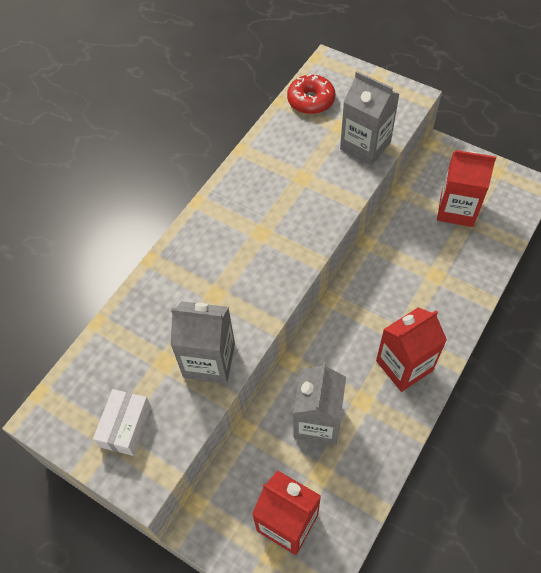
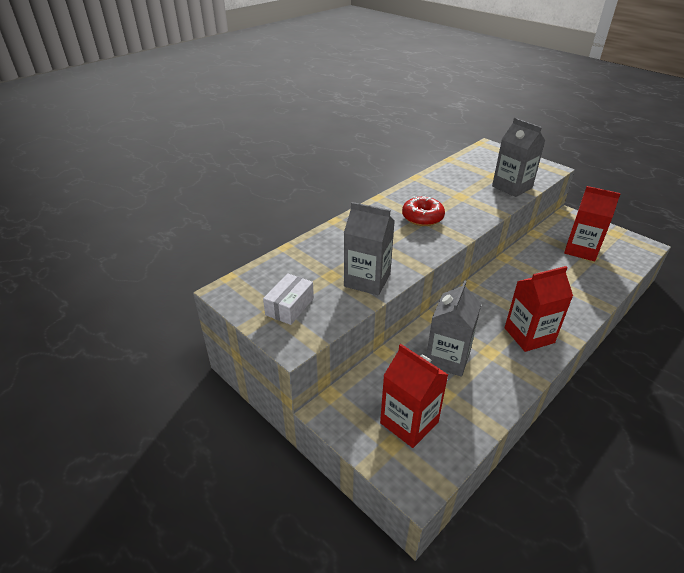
camera: 10 degrees right, 20 degrees down
(311, 101) = (473, 161): red donut -> red donut (422, 217)

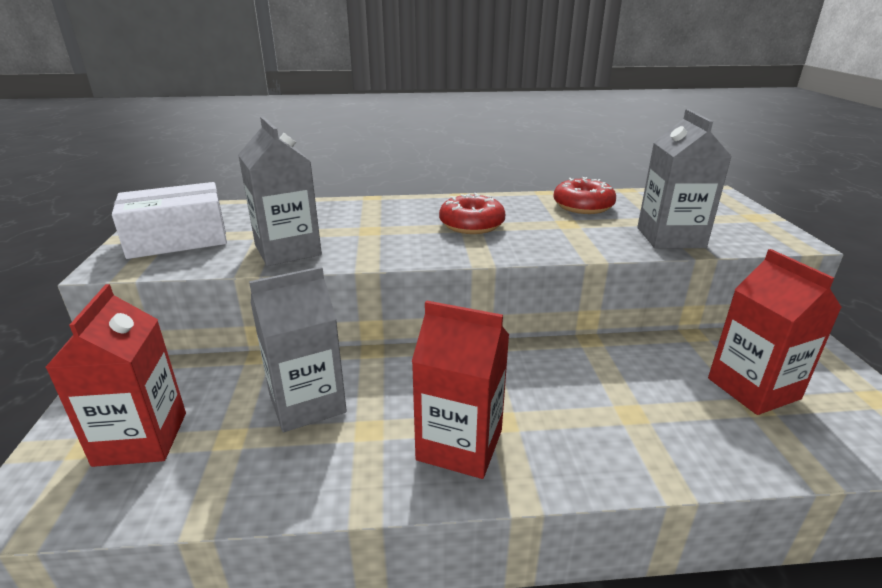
camera: 40 degrees right, 10 degrees down
(290, 307) = (178, 239): white box -> white box, size x1.53
(449, 180) = (583, 206): none -> red donut

